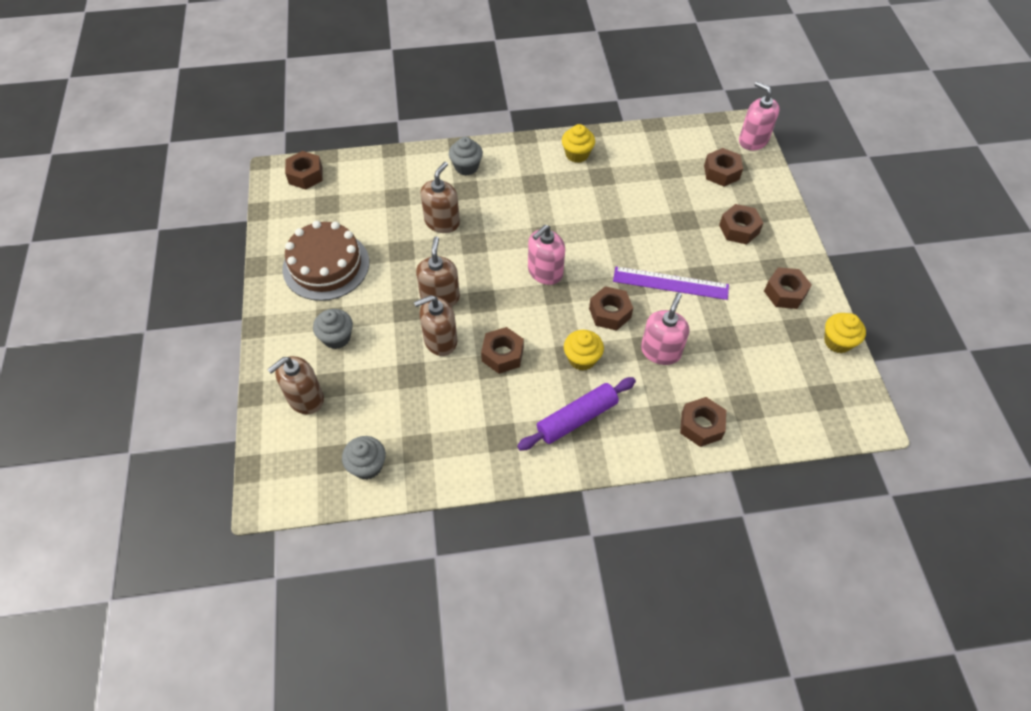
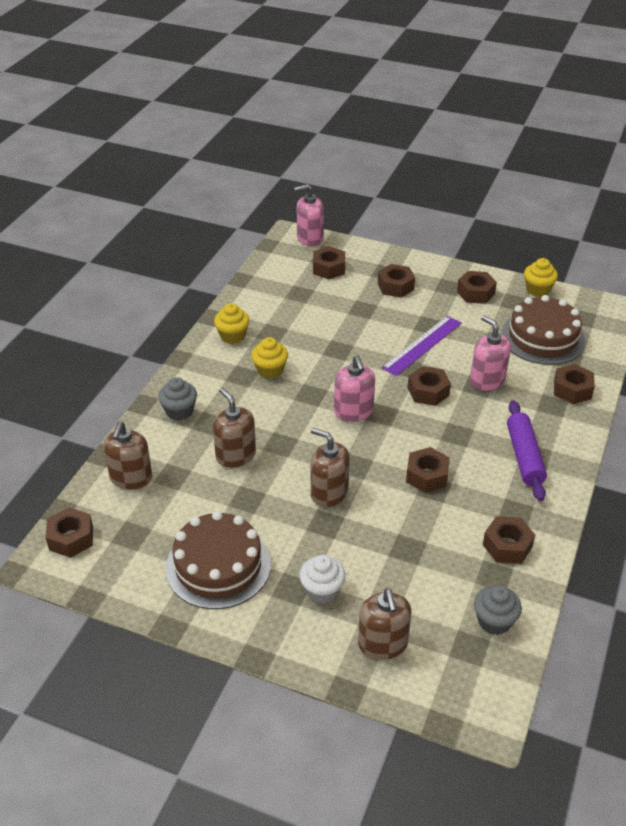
camera: 60 degrees left, 15 degrees down
(337, 337) = (322, 590): grey cupcake -> white cupcake
(440, 340) = (381, 512): brown soap dispenser -> brown soap dispenser (131, 478)
(456, 445) = (507, 546): none -> brown nut
(582, 359) = (465, 428): yellow cupcake -> yellow cupcake (270, 370)
(762, 373) = (543, 338): none -> brown cake

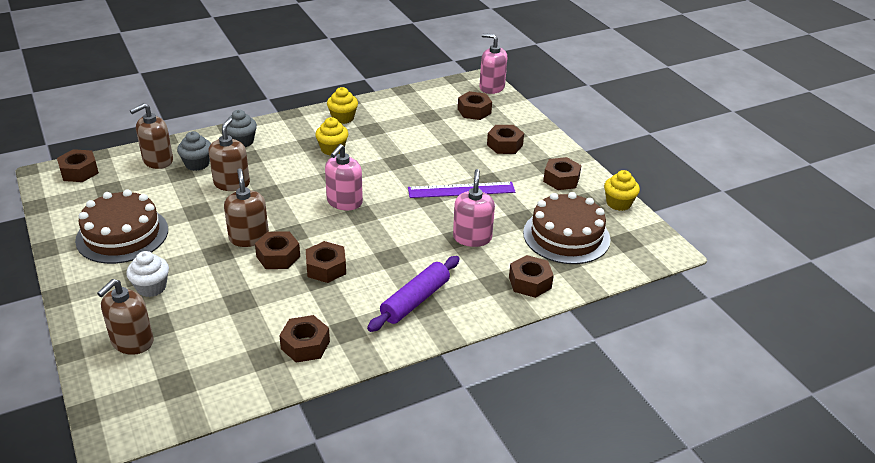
camera: 40 degrees right, 5 degrees down
(428, 392) = (415, 220): brown nut -> brown nut (278, 256)
(494, 621) = (217, 382): grey cupcake -> grey cupcake (197, 164)

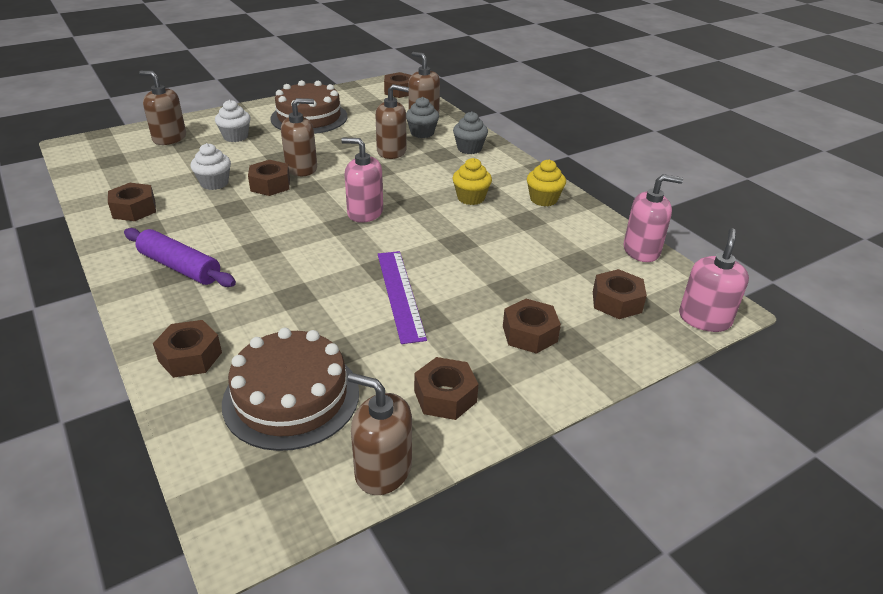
camera: 85 degrees right, 0 degrees up
(263, 294) = (214, 183): none -> white cupcake
(326, 268) = (247, 211): brown nut -> none
(472, 238) = (293, 305): pink soap dispenser -> pink soap dispenser (641, 250)
(618, 203) = (383, 470): yellow cupcake -> brown soap dispenser

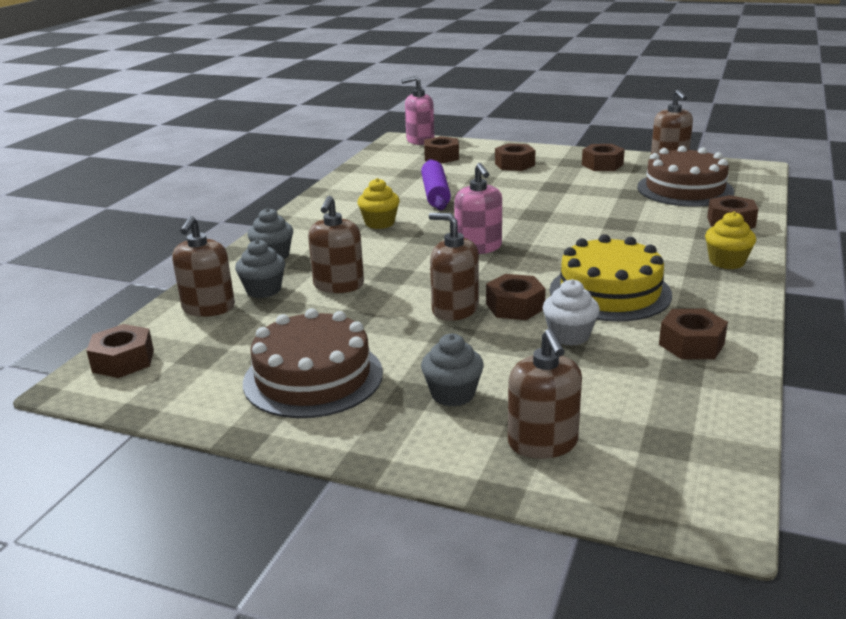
camera: 125 degrees left, 10 degrees down
(180, 267) = (690, 272): purple rolling pin -> purple rolling pin (435, 194)
(223, 221) = (610, 292): none -> yellow cake
(235, 137) = (452, 394): white cupcake -> grey cupcake
(391, 151) = (338, 285): brown soap dispenser -> brown soap dispenser turned 135 degrees counterclockwise
(400, 294) = (550, 199): purple ruler -> none
(543, 199) = (337, 202): yellow cupcake -> yellow cupcake (726, 262)
(641, 250) = (367, 164): pink soap dispenser -> none

